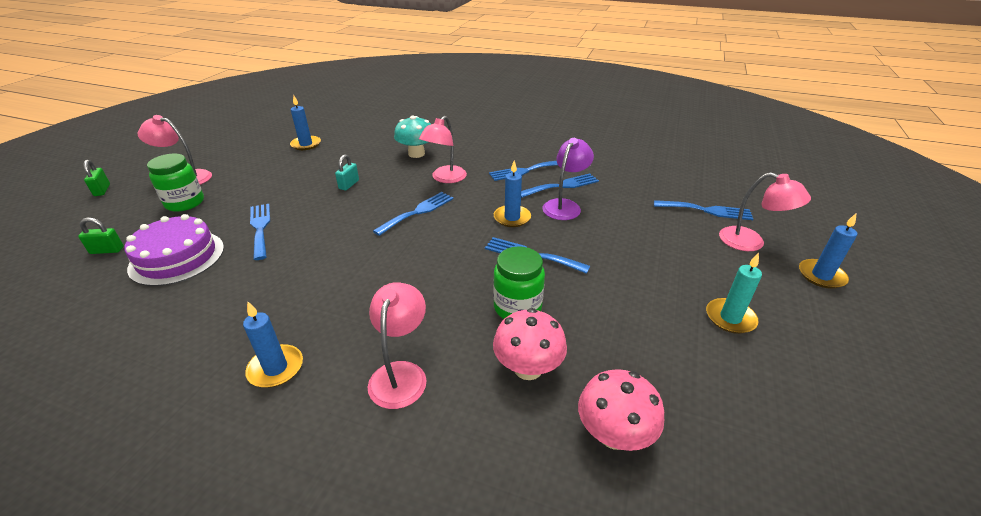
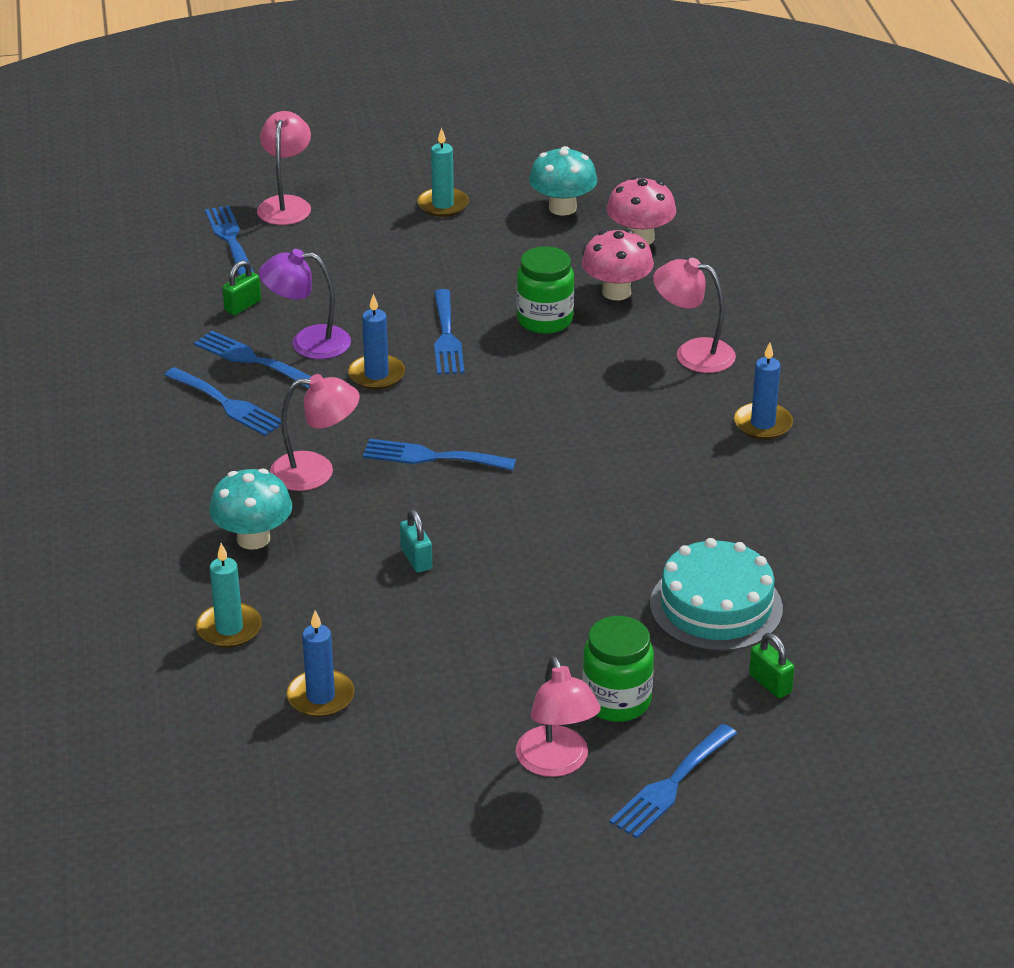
camera: 120 degrees left, 0 degrees up
(102, 190) = (679, 837): green padlock -> green padlock (242, 306)
(177, 257) = (716, 606): purple cake -> turquoise cake
(260, 228) = (596, 576): blue fork -> blue fork (671, 785)
(349, 184) = (416, 559): turquoise padlock -> turquoise padlock turned 75 degrees clockwise
(369, 138) = (229, 628): none -> turquoise candle
(401, 374) = (693, 353): pink lamp -> pink lamp turned 45 degrees clockwise
(702, 398) = (562, 208): none -> turquoise mushroom
(821, 276) = (320, 163): blue candle -> none

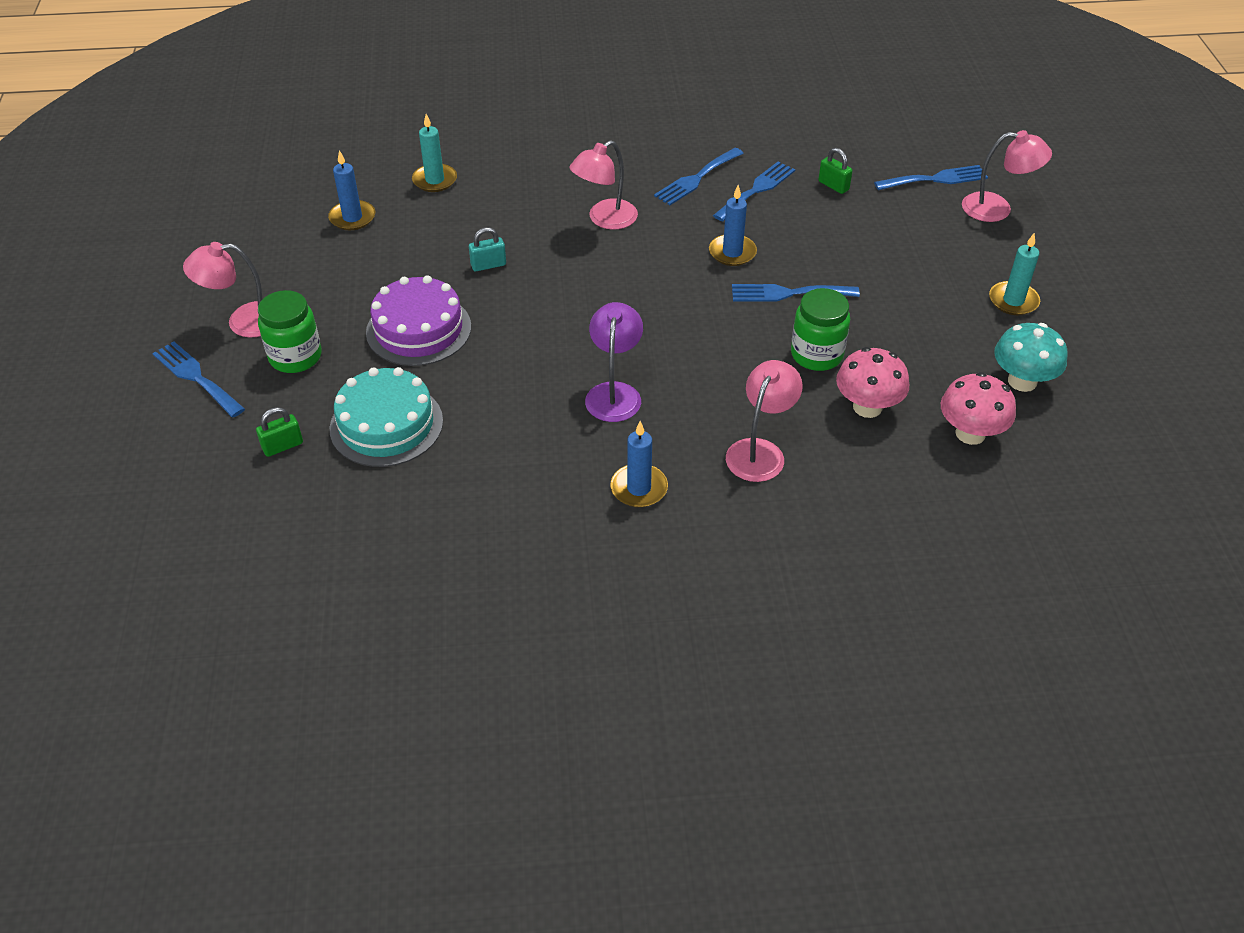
camera: 95 degrees right, 10 degrees up
(253, 538) = (530, 190): turquoise mushroom -> none
(308, 343) = (780, 218): purple lamp -> purple lamp (614, 393)
(316, 472) = (605, 219): pink lamp -> pink lamp turned 45 degrees clockwise
(431, 457) = (615, 278): blue fork -> none
(548, 603) = (418, 329): none -> purple cake

